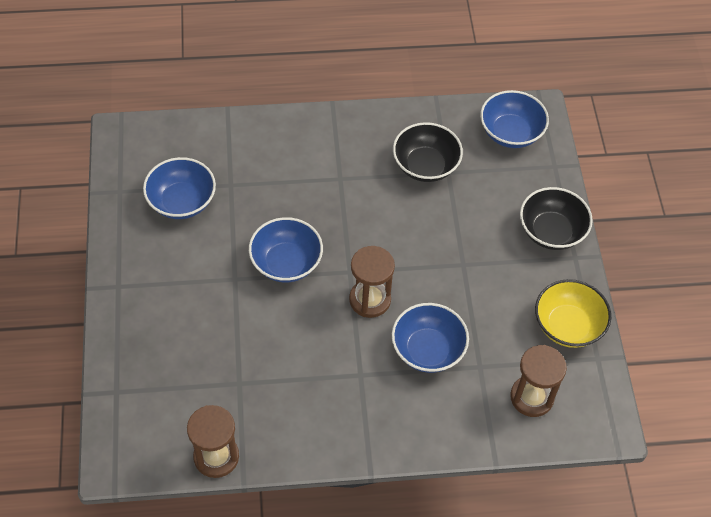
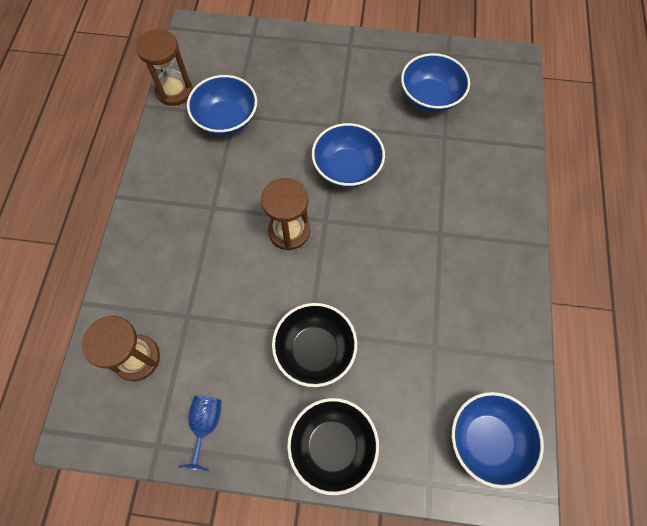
camera: 105 degrees right, 10 degrees up
(425, 166) = (447, 324): black bowl -> black bowl (315, 350)
(428, 350) = (220, 271): blue bowl -> blue bowl (226, 119)
(568, 326) = (205, 425): yellow bowl -> blue goblet

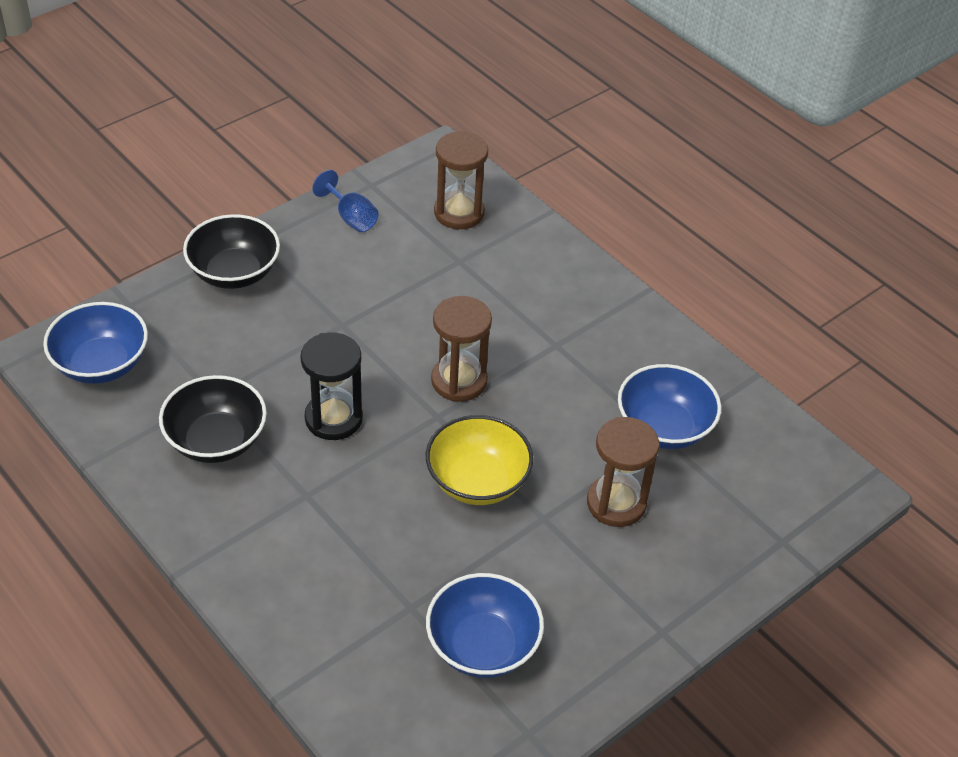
camera: 130 degrees right, 20 degrees down
(174, 91) = (756, 410): brown hourglass -> brown hourglass (616, 503)
(315, 350) = (321, 316): black bowl -> black bowl (216, 440)
(347, 168) = (477, 481): blue bowl -> yellow bowl
(381, 267) = (333, 418): none -> black hourglass

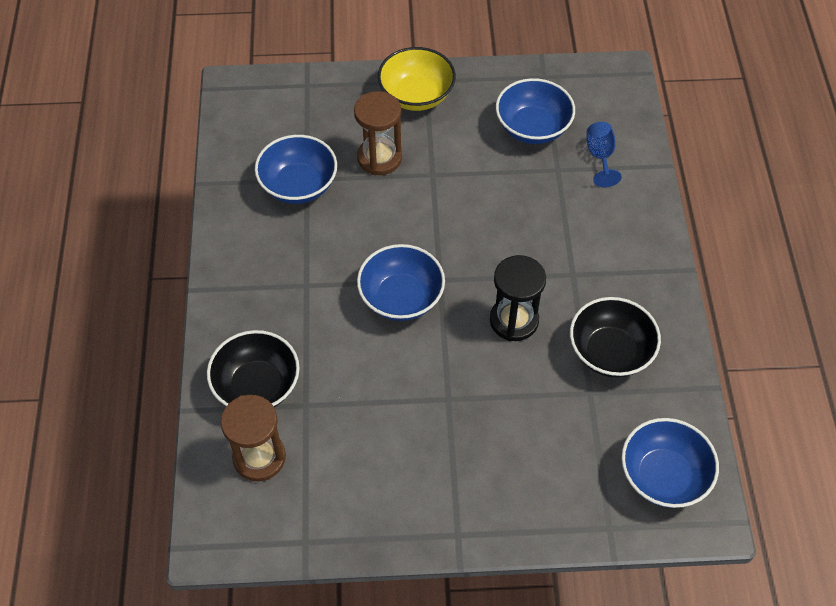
camera: 140 degrees left, 10 degrees up
(234, 272) = (498, 509): black bowl -> black bowl (257, 386)
(351, 217) = (354, 511): blue goblet -> blue goblet (600, 156)
(459, 381) = (401, 298): brown hourglass -> blue bowl
(477, 481) = (452, 220): yellow bowl -> yellow bowl (416, 95)

